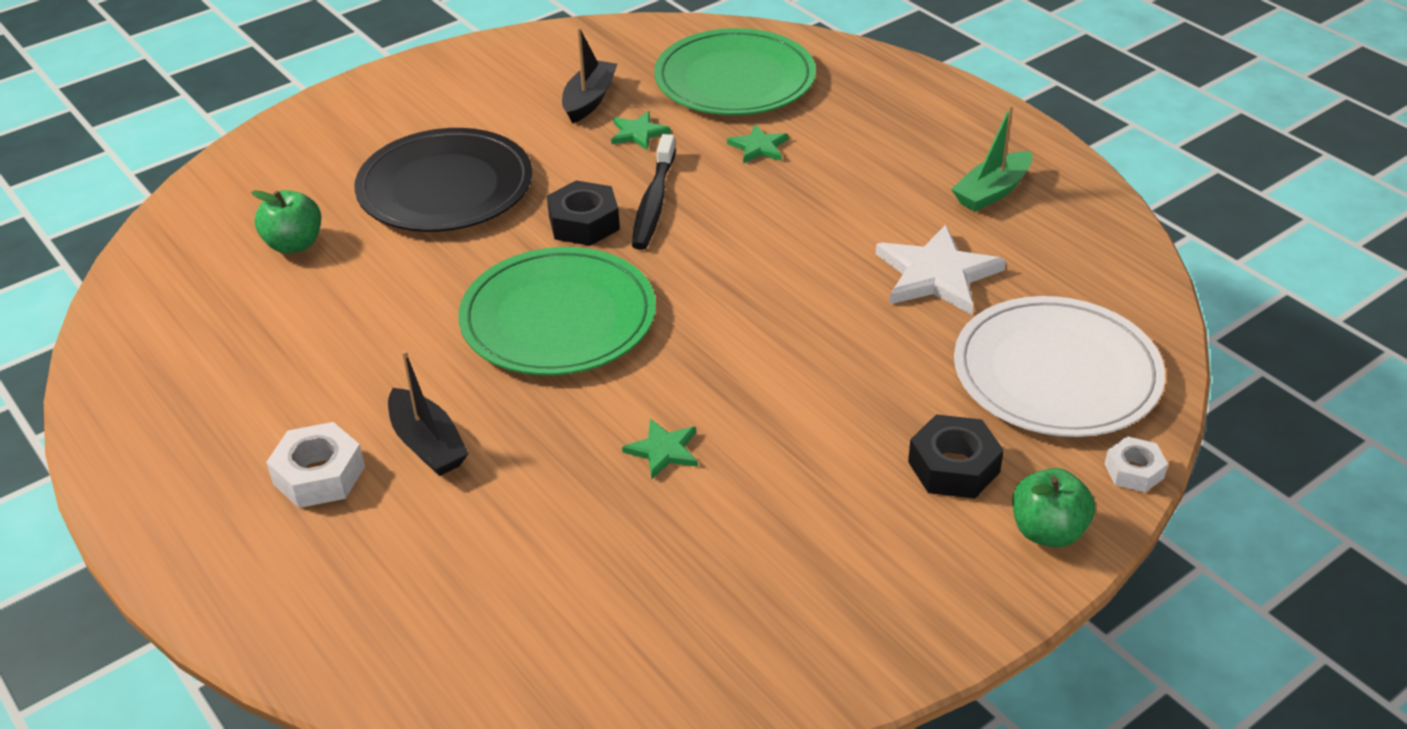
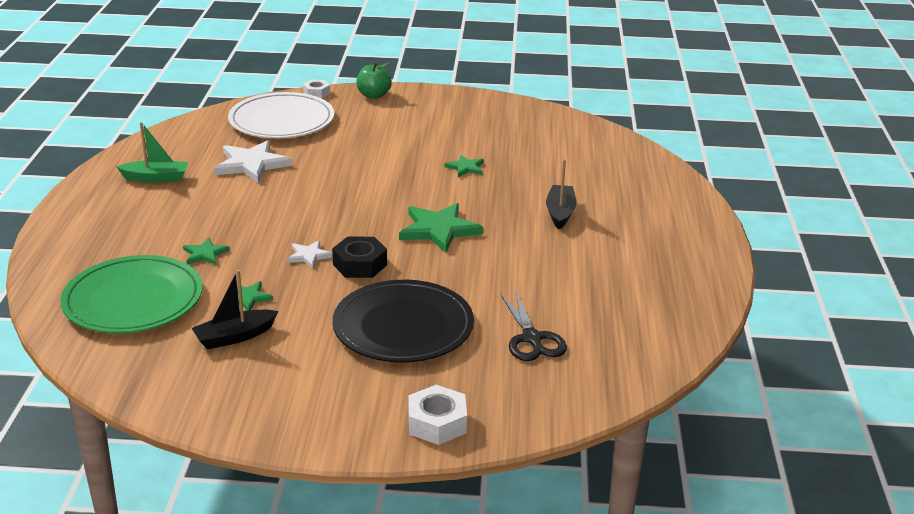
camera: 140 degrees left, 10 degrees down
(294, 244) = (532, 338): green apple -> black scissors
(319, 475) = (620, 224): white nut -> white nut (437, 423)
(558, 318) = (438, 230): green plate -> green star
(653, 202) = (309, 256): black toothbrush -> white star
(953, 467) = (371, 118): black nut -> none

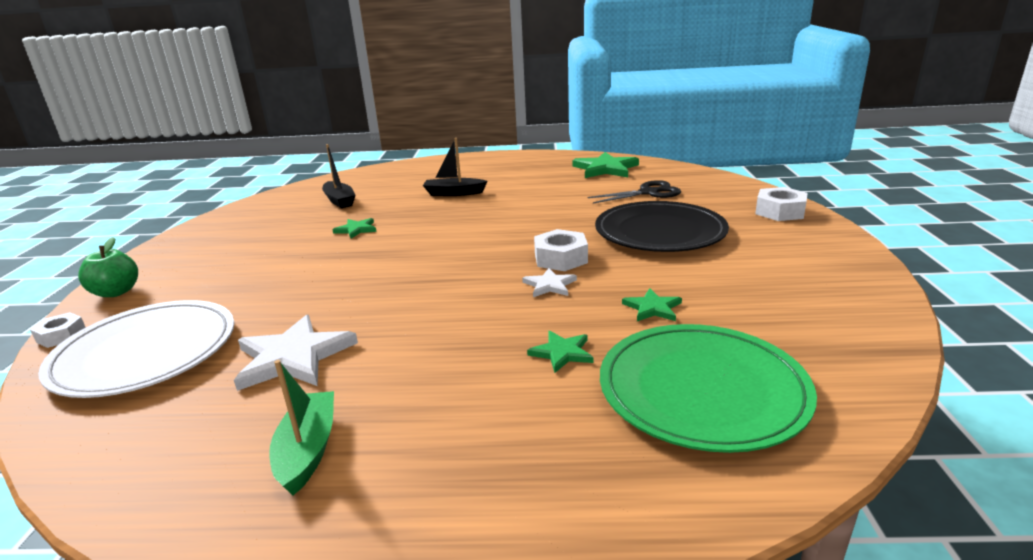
camera: 90 degrees left, 5 degrees down
(235, 337) = (732, 304): black boat -> black boat (339, 201)
(360, 264) = (560, 258): black nut -> white nut
(438, 230) = (485, 231): green star -> green star (605, 169)

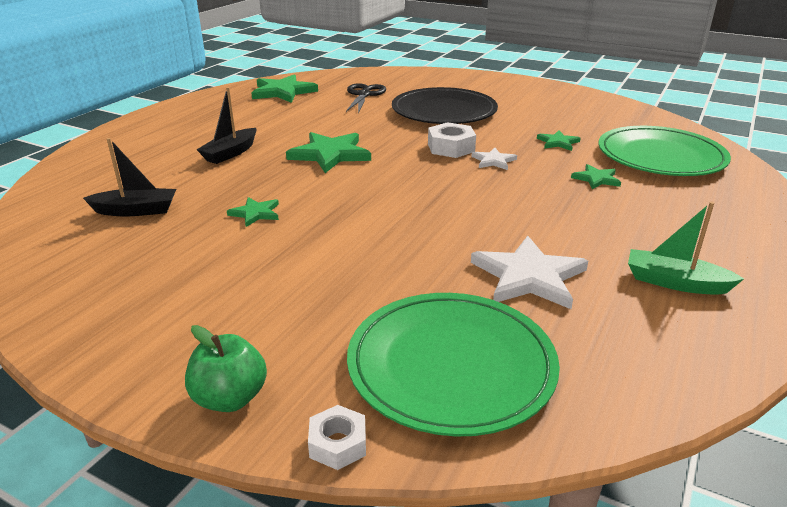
camera: 65 degrees left, 5 degrees up
(145, 352) = (451, 365): white plate -> green plate
(487, 220) = (330, 154): none -> green star
(780, 212) = (455, 78): white nut -> none

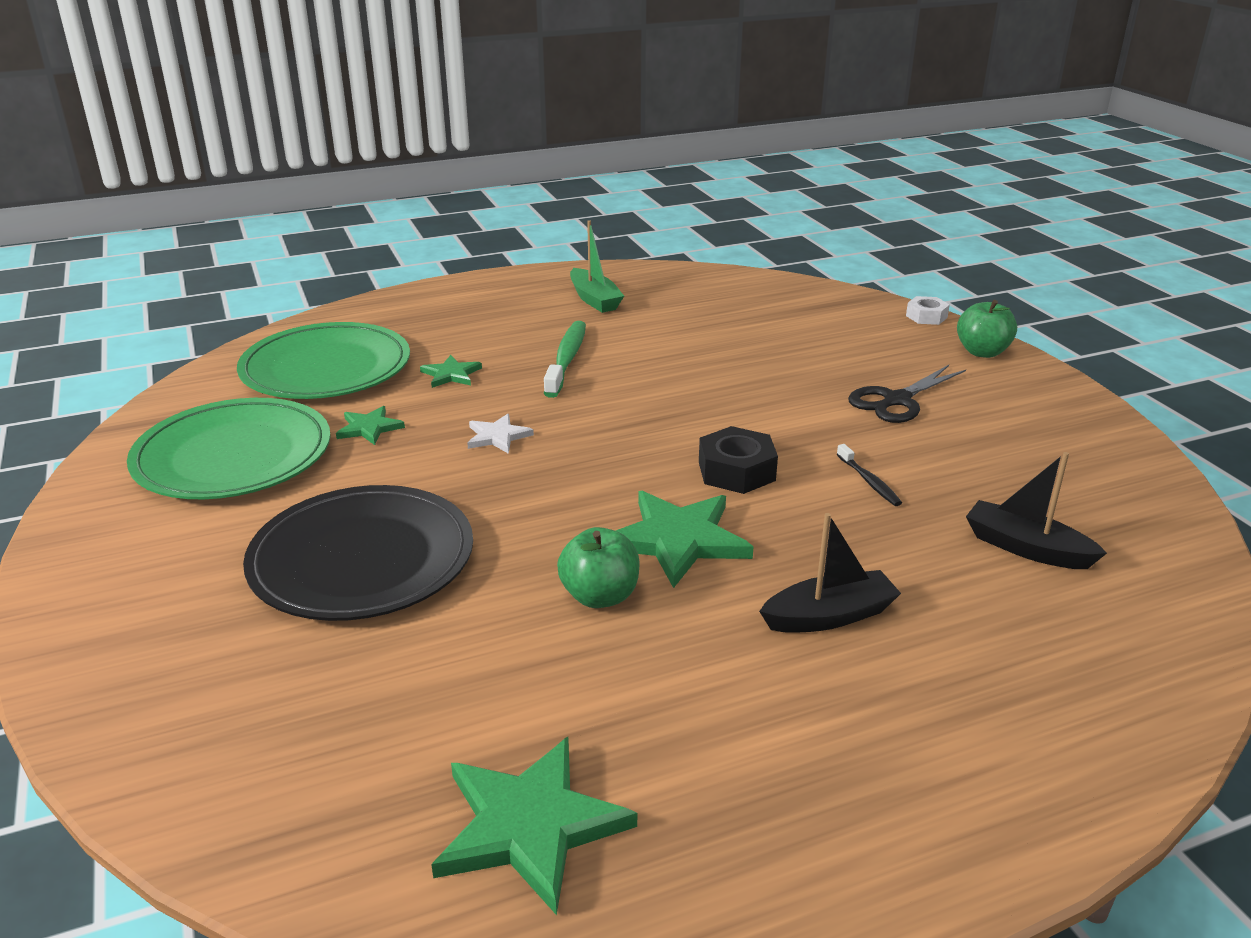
camera: 140 degrees left, 0 degrees up
(255, 213) = (869, 481): green star -> black toothbrush
(336, 130) = (600, 596): none -> green apple
(341, 191) = (736, 471): none -> black nut
(364, 95) = (390, 696): black scissors -> black scissors (896, 400)
(451, 147) = (503, 478): white nut -> none
(451, 365) = (820, 319): green plate -> green plate (233, 456)
(529, 277) = (686, 336): white star -> none
(562, 216) = (567, 359): none -> green toothbrush

